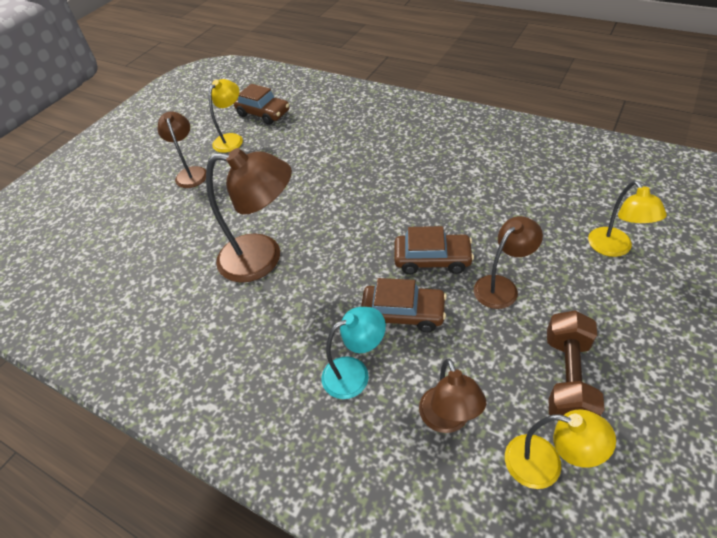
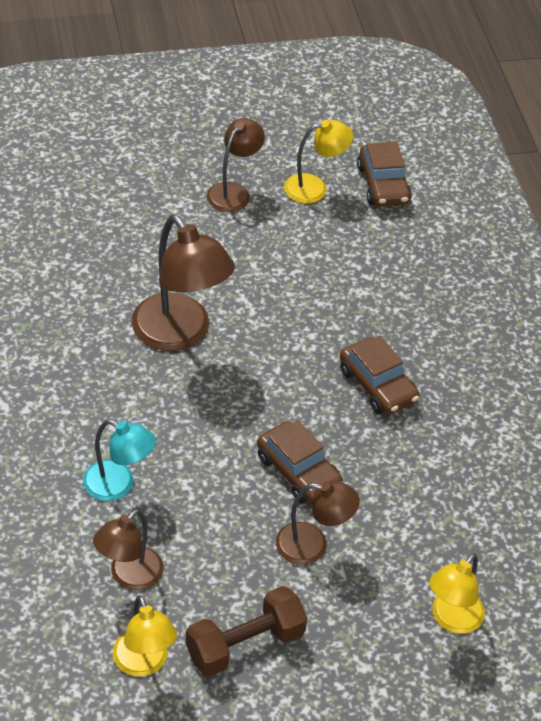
camera: 40 degrees right, 0 degrees up
(403, 313) = (211, 484): brown car -> brown car (377, 385)

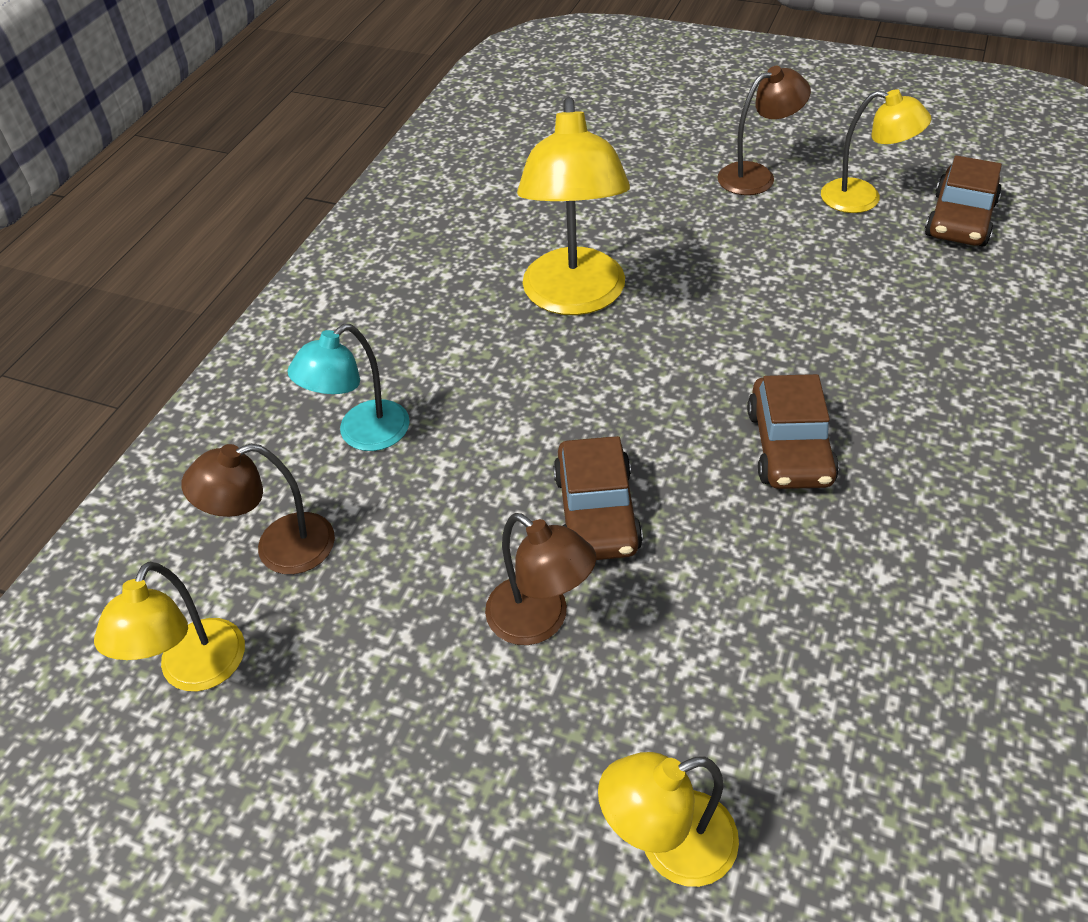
camera: 40 degrees right, 0 degrees up
(118, 485) = (362, 435): turquoise lamp -> turquoise lamp turned 75 degrees clockwise
(180, 334) = (575, 298): brown lamp -> yellow lamp
(245, 644) = (339, 716): brown dumbbell -> none

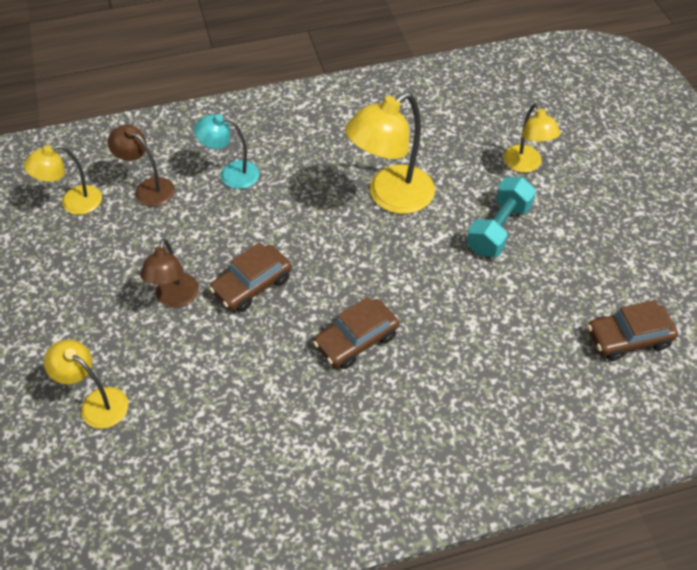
camera: 50 degrees right, 5 degrees up
(716, 235) = (498, 229): none -> turquoise dumbbell
(756, 176) = (573, 220): brown lamp -> none
(863, 198) = (601, 281): yellow lamp -> yellow lamp (525, 165)

